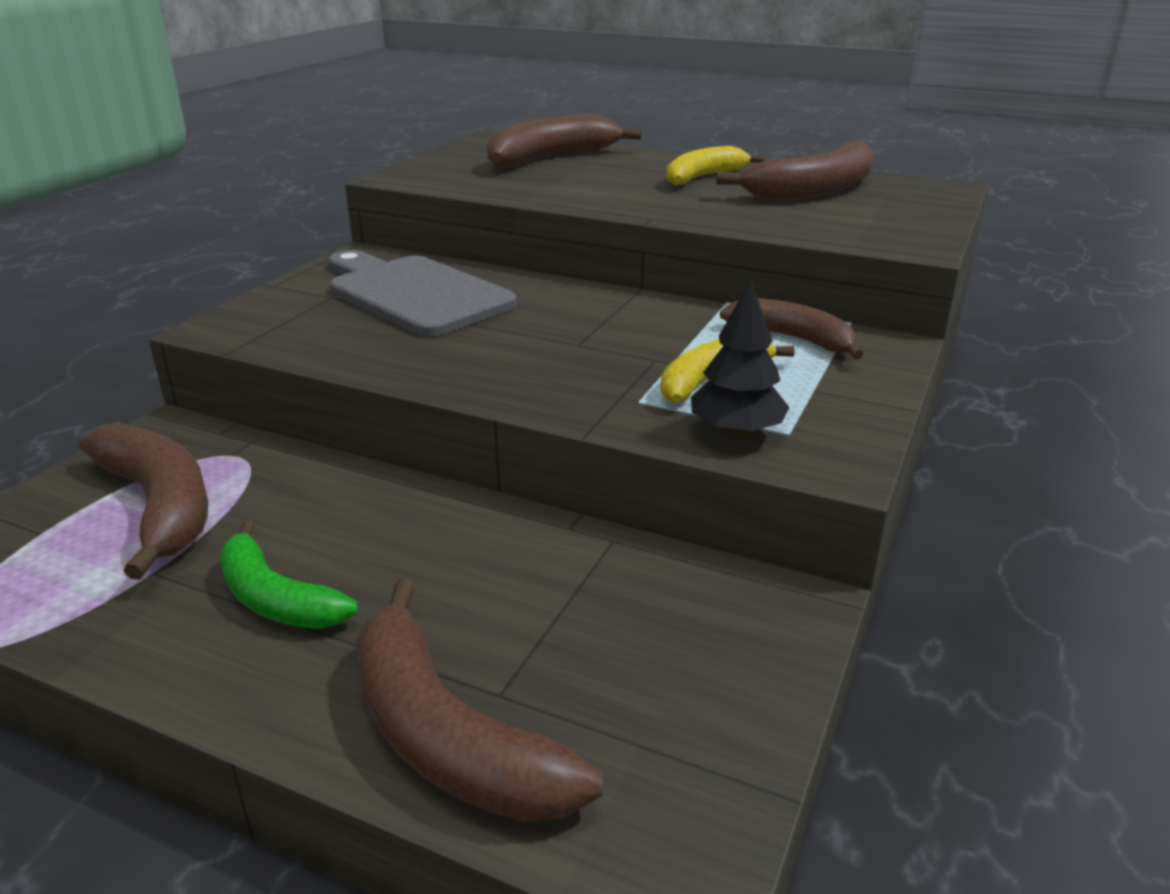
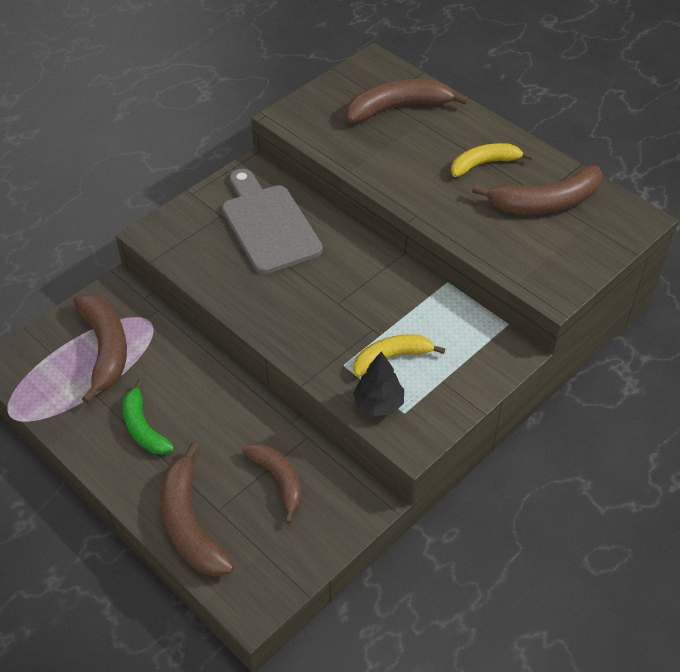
camera: 20 degrees right, 20 degrees up
(793, 338) = (462, 331): brown banana -> brown banana (278, 480)

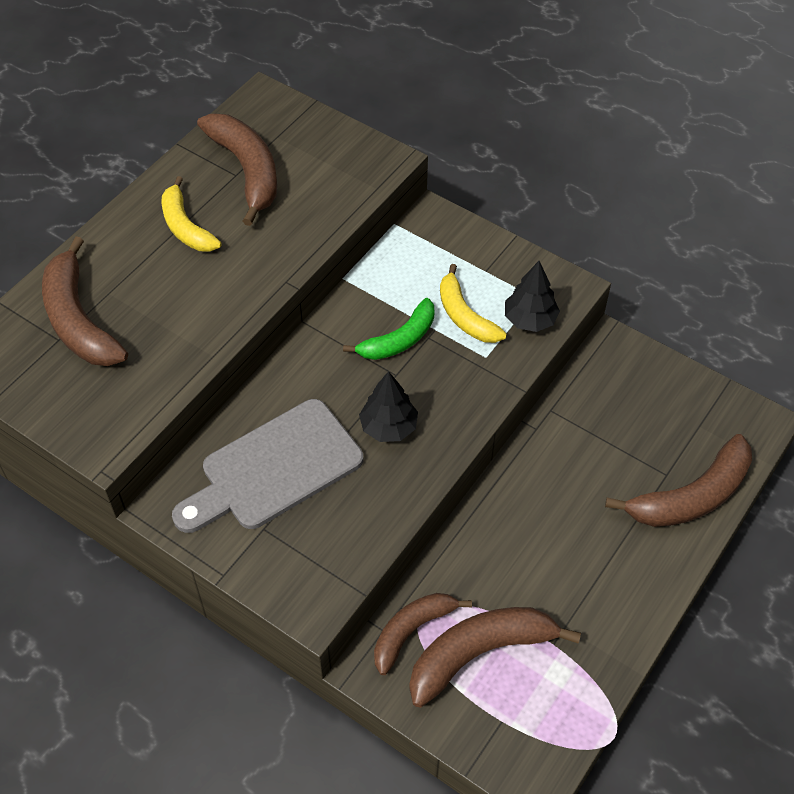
camera: 100 degrees left, 5 degrees up
(143, 427) = (586, 574): green banana -> green banana (399, 340)
(278, 480) = (613, 426): brown banana -> brown banana (411, 631)
(287, 292) = (388, 427): none -> black tree

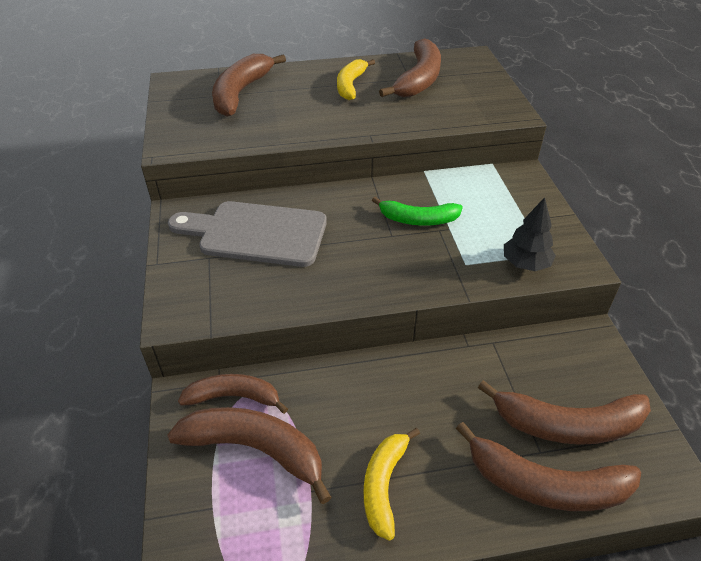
camera: 45 degrees right, 10 degrees down
(388, 427) = (350, 258): black tree -> none
(465, 316) = (479, 234): yellow banana -> yellow banana (383, 485)
(664, 437) = (567, 425): none -> brown banana

